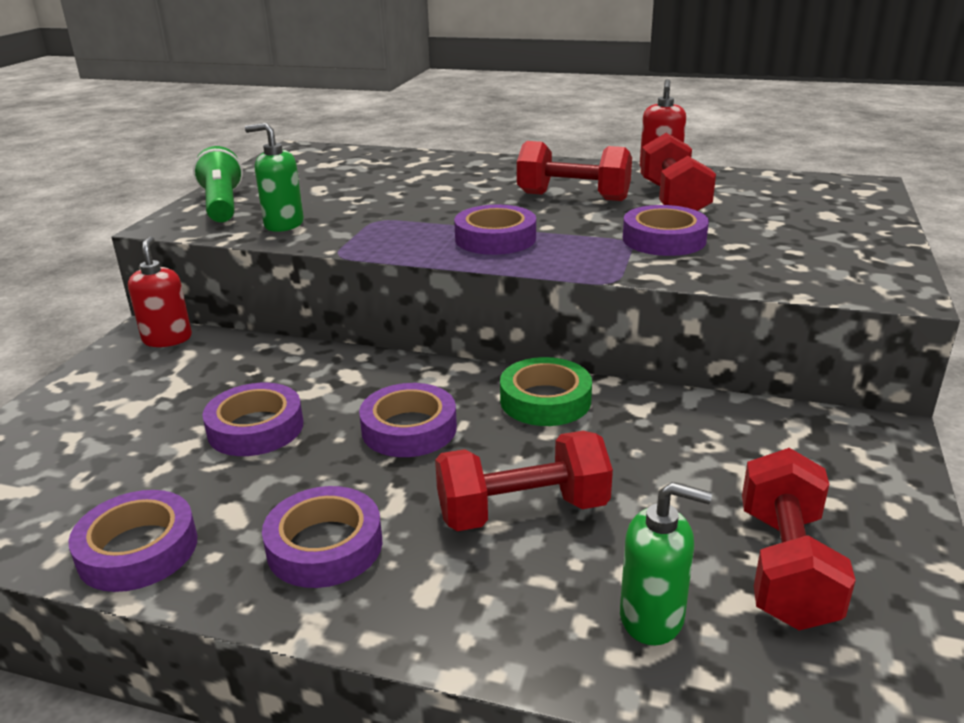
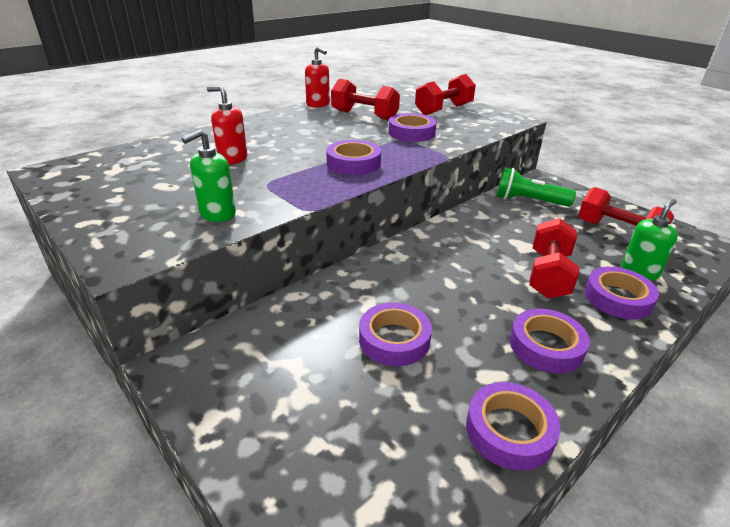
camera: 60 degrees left, 5 degrees up
(167, 339) = (202, 352): red soap dispenser -> red soap dispenser (232, 159)
(222, 205) = (123, 228): green flashlight -> green flashlight (528, 201)
(409, 429) = (446, 282): purple tape -> purple tape (618, 298)
(545, 400) = (453, 234): green tape -> none
(573, 197) = (323, 130): red dumbbell -> red dumbbell (443, 110)

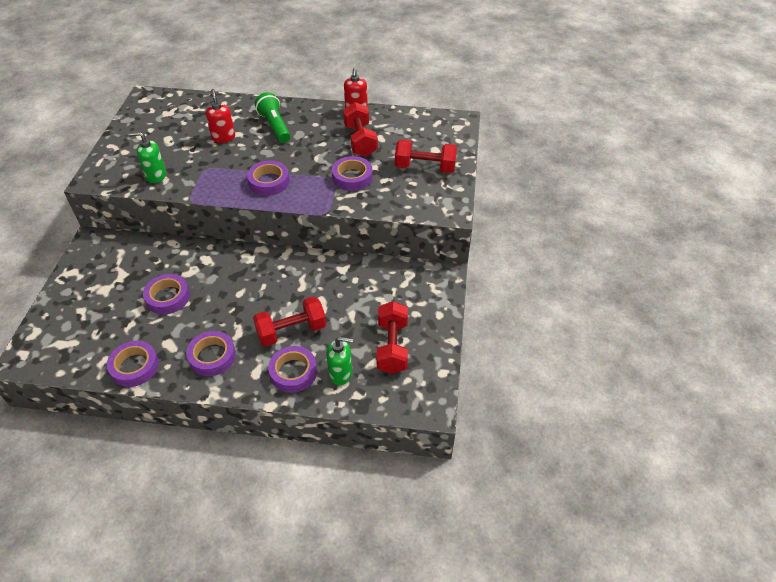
camera: 50 degrees right, 15 degrees up
(528, 201) = (393, 282): green flashlight -> green flashlight (275, 126)

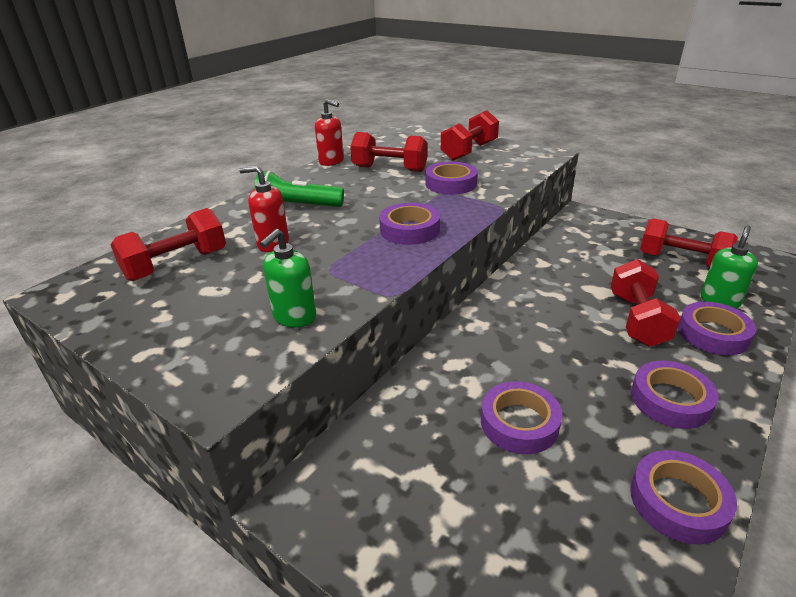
camera: 60 degrees left, 15 degrees down
(186, 117) = (176, 265): none -> red dumbbell

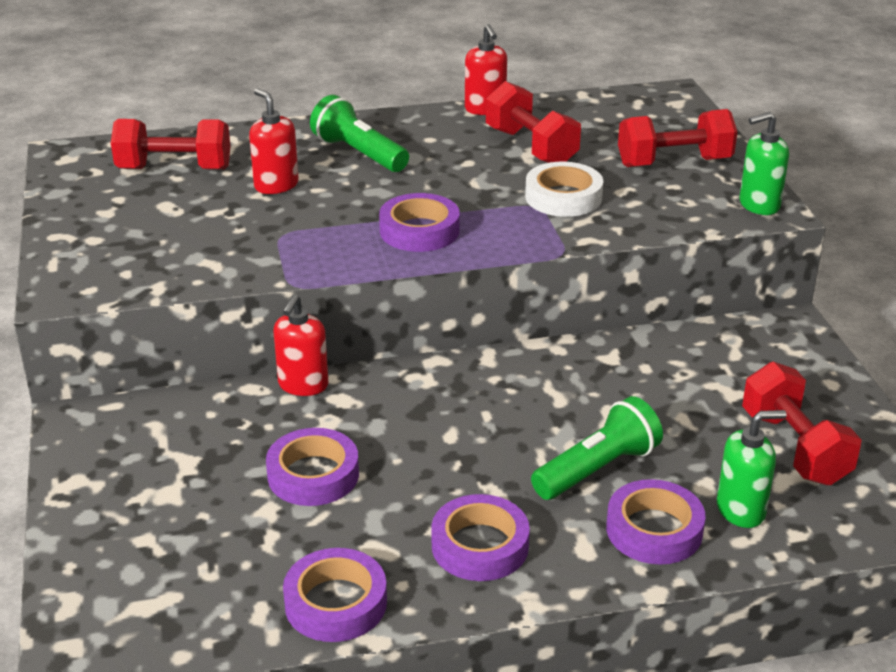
camera: 40 degrees right, 0 degrees up
(294, 317) = (191, 262): green soap dispenser -> green soap dispenser (758, 205)
(419, 369) = (303, 385): none -> red soap dispenser
(451, 184) = (563, 197): purple tape -> white tape
(637, 319) = (597, 469): red dumbbell -> green flashlight

